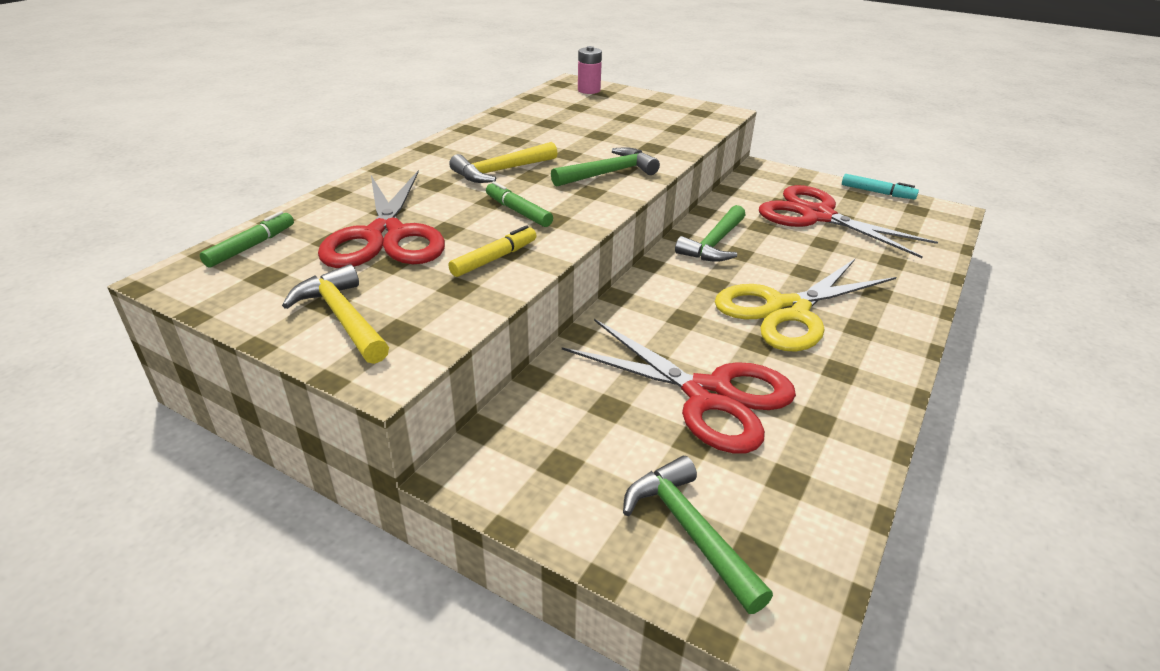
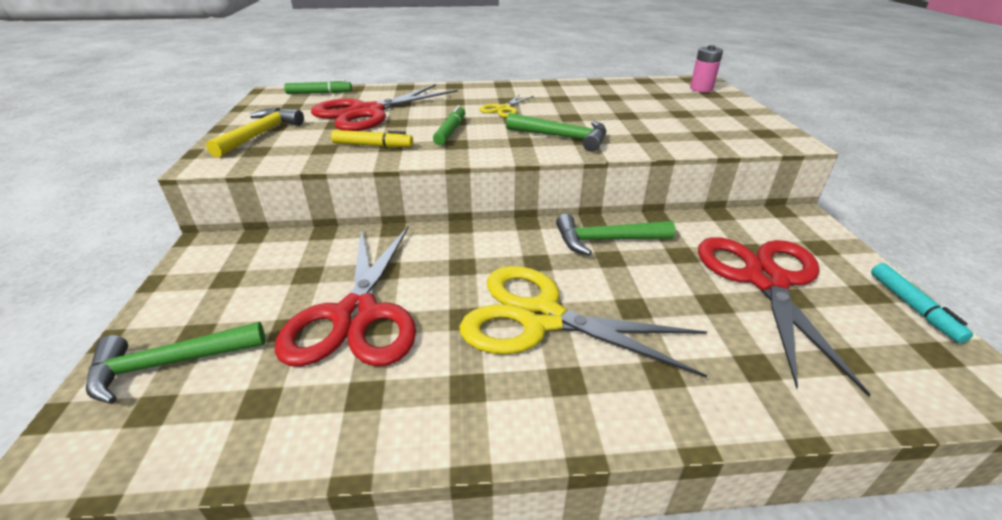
camera: 55 degrees right, 0 degrees up
(501, 171) = (503, 109): yellow hammer -> yellow scissors
(690, 530) = (169, 363): green hammer -> green hammer turned 135 degrees counterclockwise

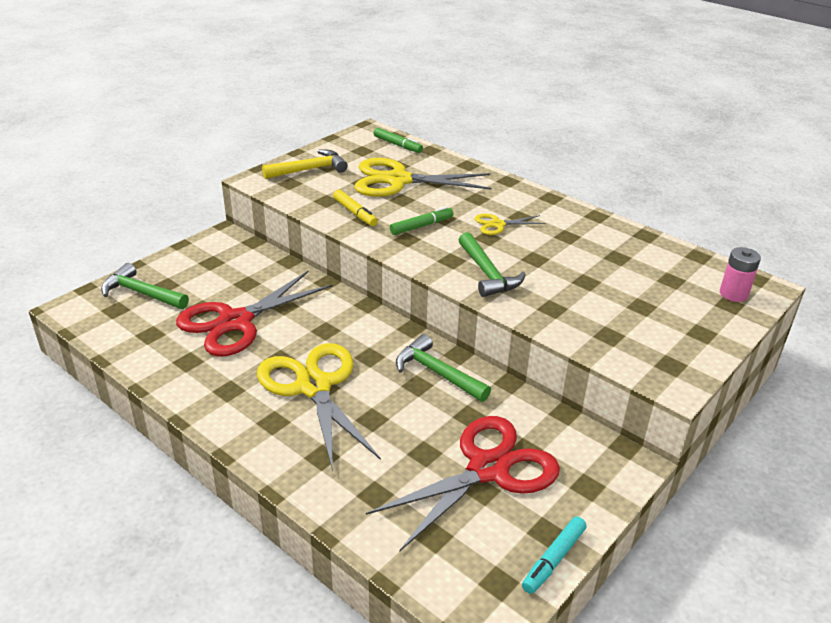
camera: 45 degrees right, 0 degrees up
(367, 112) = (398, 180): red scissors -> yellow scissors

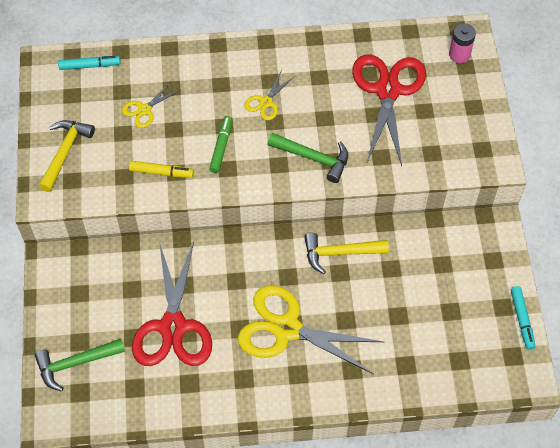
camera: 45 degrees left, 25 degrees up
(397, 145) = (90, 66): green marker -> turquoise marker
(398, 180) = (144, 110): yellow scissors -> yellow scissors, size x0.47
(437, 373) = (340, 253): green hammer -> yellow hammer
(488, 469) = (439, 295): red scissors -> red scissors (388, 90)

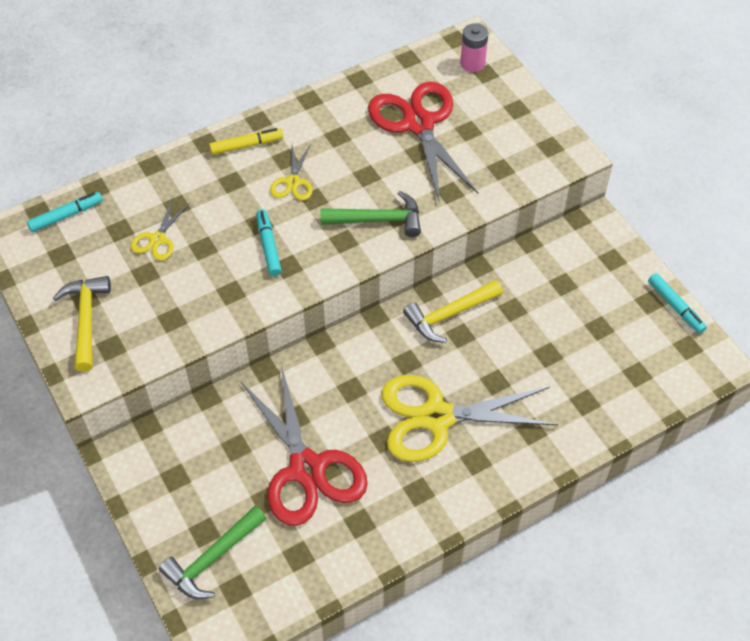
camera: 25 degrees left, 5 degrees down
(161, 172) = (214, 298): yellow marker -> yellow marker (246, 145)
(221, 147) = (268, 246): green marker -> turquoise marker

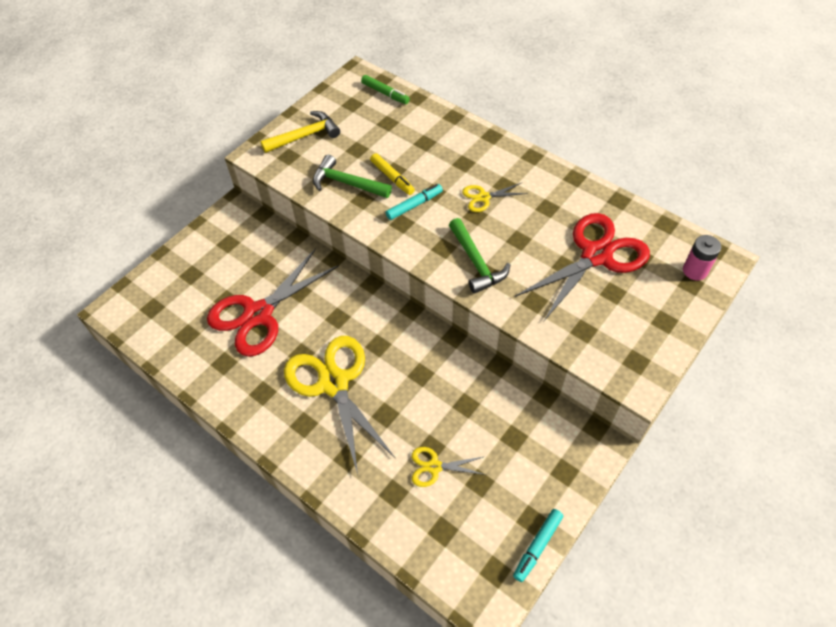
camera: 70 degrees right, 0 degrees up
(66, 216) = (385, 93): turquoise marker -> green marker
(157, 239) = (389, 144): yellow scissors -> yellow scissors (434, 467)
(212, 558) = (172, 286): green hammer -> green hammer (347, 183)
(246, 145) = (503, 158): yellow marker -> yellow marker (392, 178)
(449, 314) = (437, 359): yellow hammer -> none

